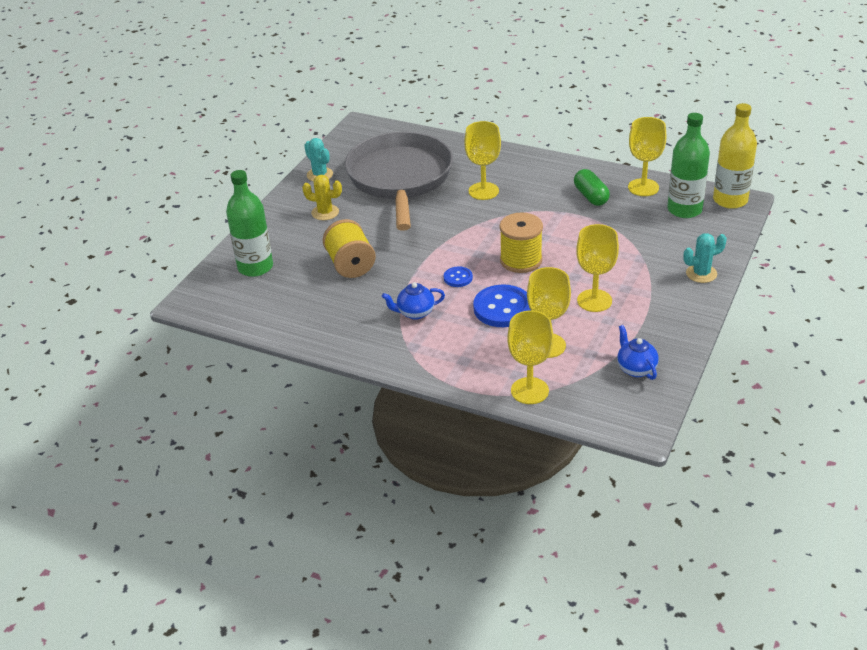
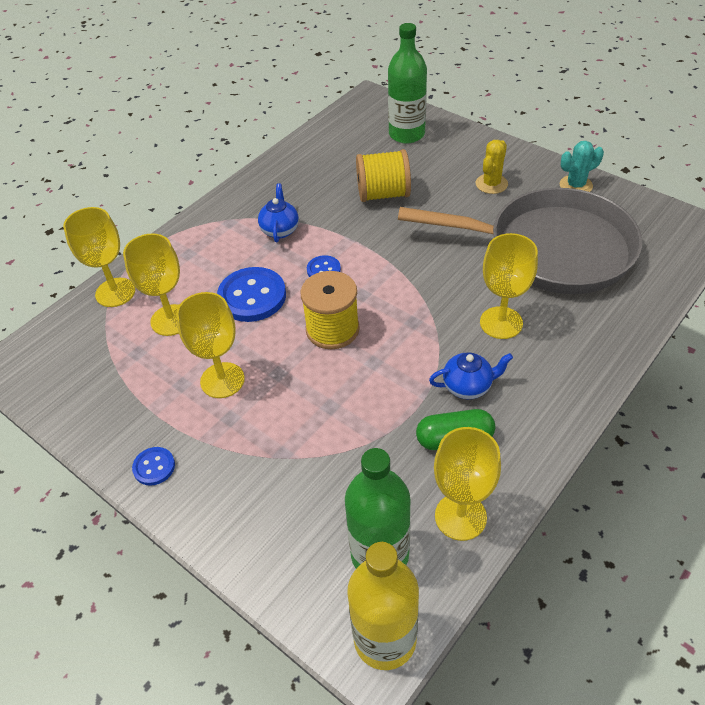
camera: 105 degrees right, 10 degrees up
(636, 369) = (89, 386): blue teapot -> blue teapot (468, 386)
(684, 311) = (154, 467): none -> blue button
(701, 274) = (216, 516): turquoise cactus -> none

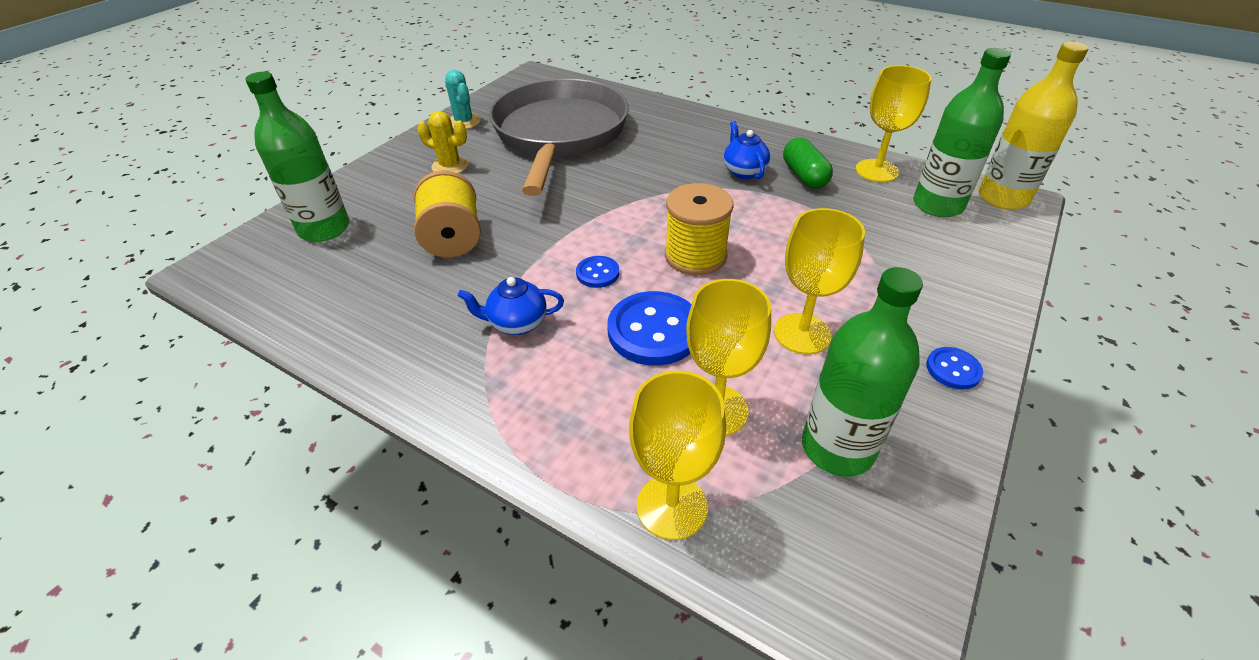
camera: 100 degrees left, 5 degrees down
(119, 374) = (837, 448): none -> green bottle
(501, 323) = (661, 157): yellow goblet -> none

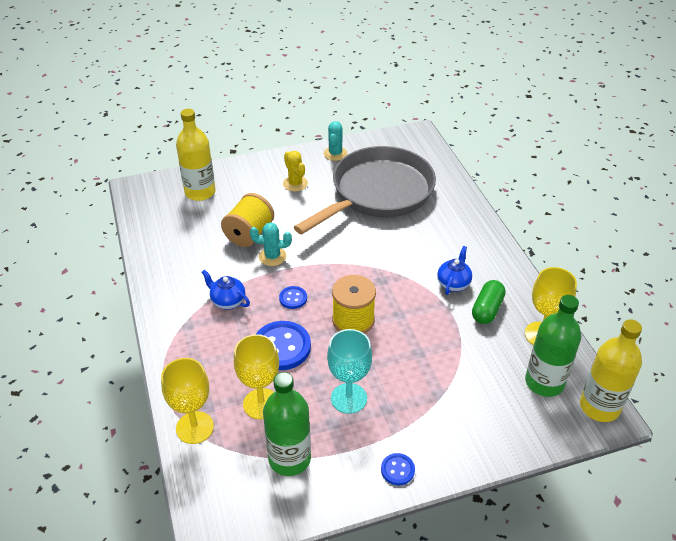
camera: 40 degrees right, 0 degrees up
(324, 229) = (200, 192): green bottle -> yellow bottle
(514, 246) = (272, 256): none -> turquoise cactus
(802, 334) = (349, 398): yellow goblet -> turquoise goblet

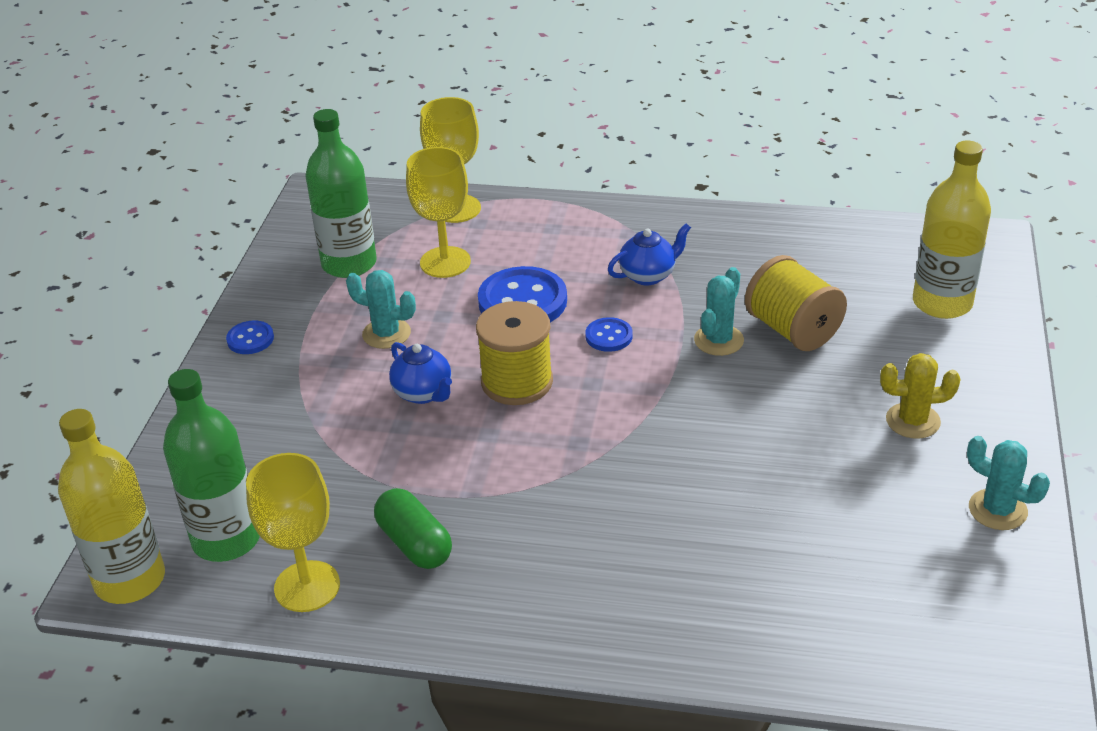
camera: 120 degrees right, 5 degrees down
(349, 398) = (386, 334): turquoise goblet -> turquoise cactus
(377, 193) = (822, 525): grey pan -> none
(453, 283) = (504, 528): blue teapot -> blue teapot (423, 393)

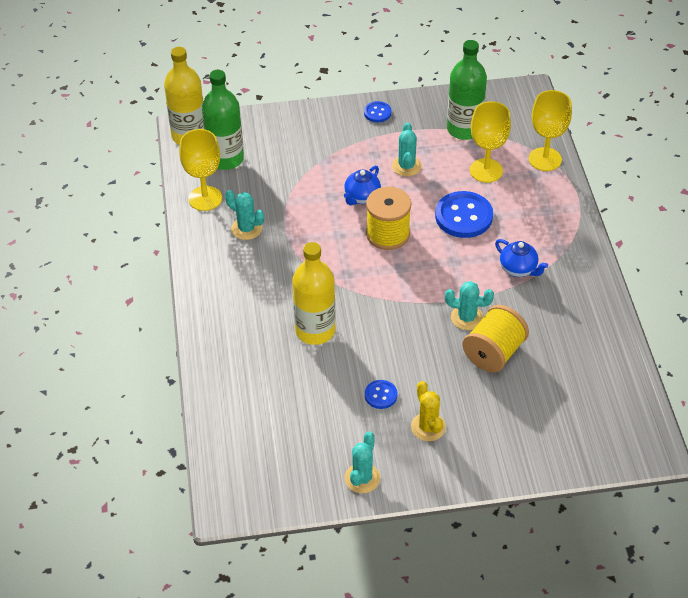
camera: 70 degrees right, 10 degrees up
(414, 543) = (246, 229): green capsule -> turquoise cactus
(609, 336) = (447, 264): blue button -> blue button (381, 395)
(942, 303) = (560, 429): yellow bottle -> yellow bottle (315, 330)

